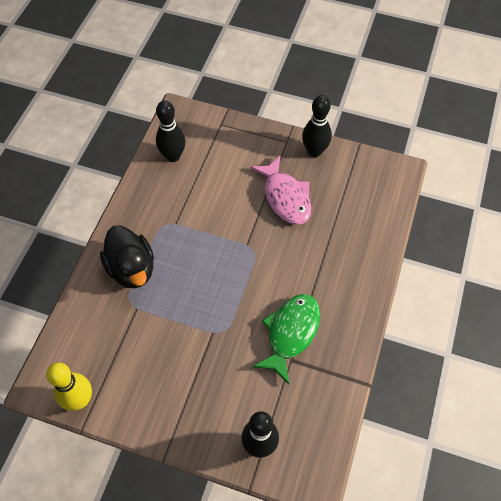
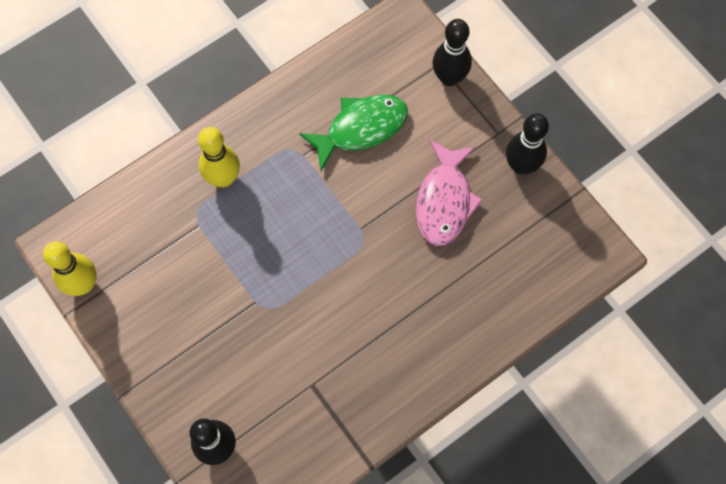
camera: 35 degrees right, 10 degrees up
(132, 269) = (223, 178): black duck -> yellow bowling pin
(173, 156) = (357, 72): black bowling pin -> black bowling pin (449, 78)
(290, 333) = (333, 357): green fish -> green fish (361, 128)

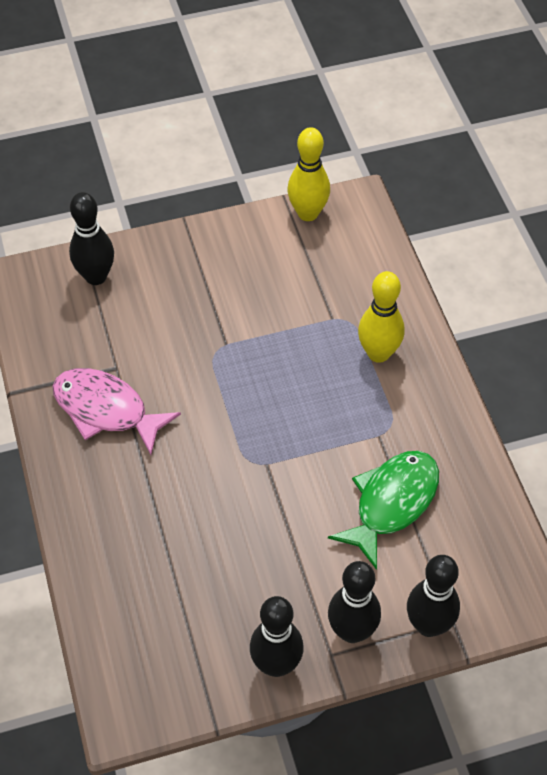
camera: 110 degrees right, 15 degrees down
(361, 128) = (391, 503): green fish -> green fish turned 135 degrees counterclockwise
(444, 201) = (265, 560): pink fish -> pink fish (106, 410)
(475, 125) = (352, 631): none -> black bowling pin

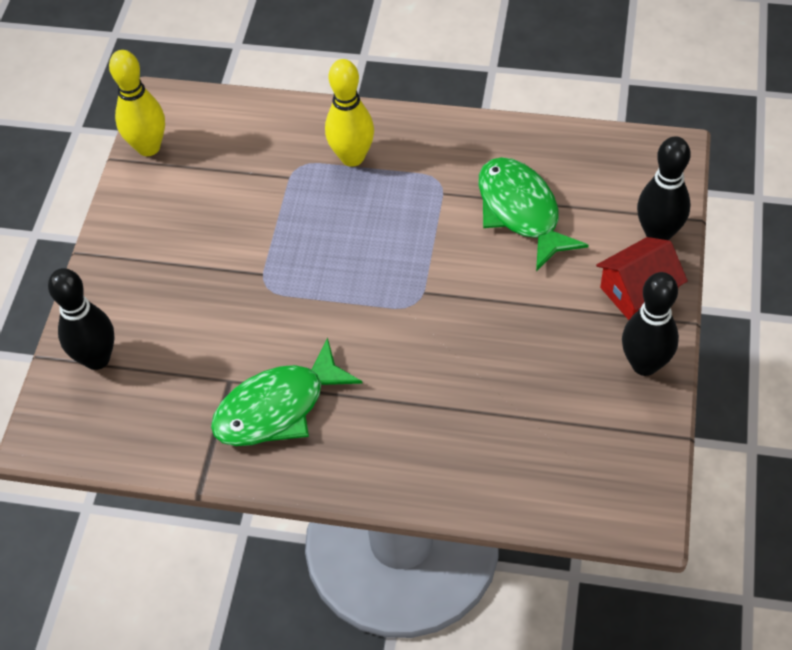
camera: 60 degrees left, 0 degrees up
(106, 410) = (278, 407): pink fish -> green fish
(352, 631) = (637, 293): black bowling pin -> red house

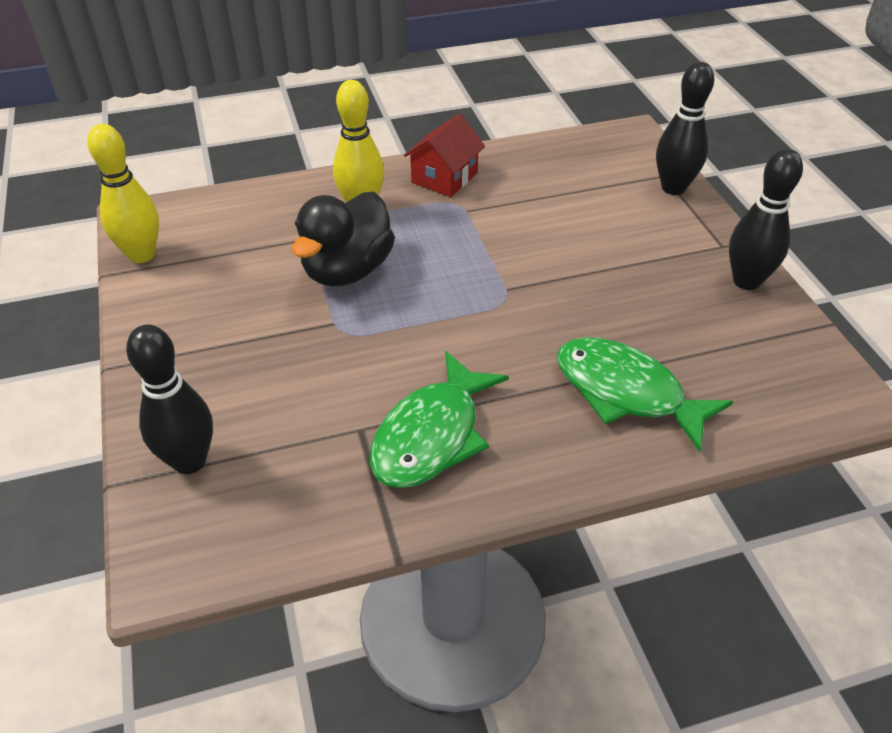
camera: 30 degrees left, 10 degrees down
(302, 223) = (347, 270): none -> black duck
(521, 211) = (546, 204): green fish -> green fish (626, 392)
(637, 293) = (693, 232): red house -> red house (444, 177)

